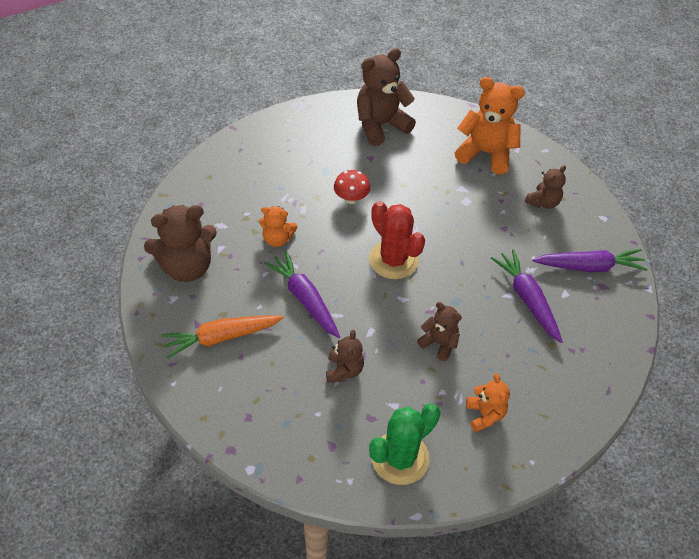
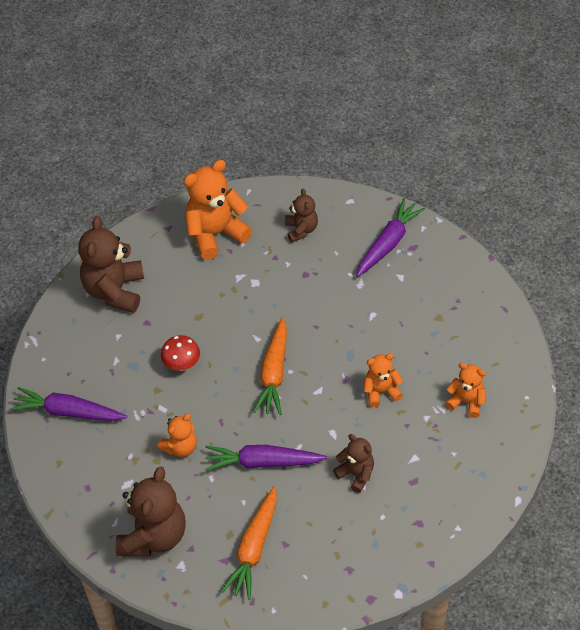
camera: 50 degrees left, 0 degrees up
(393, 260) = (274, 373): red cactus -> orange carrot
(400, 458) = (463, 482): green cactus -> none
(439, 343) = (381, 392): brown teddy bear -> orange teddy bear
(527, 299) = (386, 305): purple carrot -> purple carrot (68, 412)

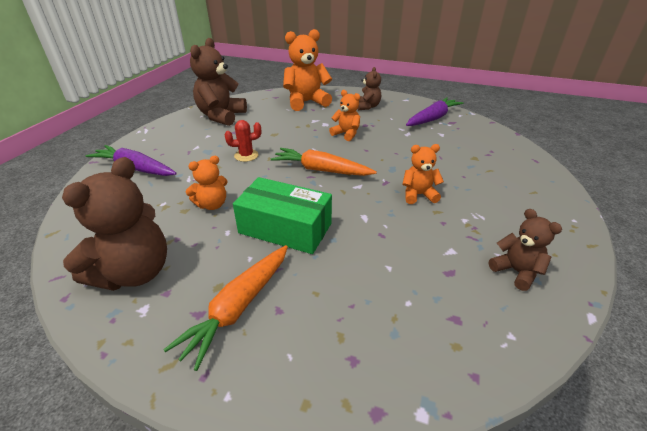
camera: 10 degrees right, 15 degrees down
(182, 365) = (246, 155): red mushroom -> red cactus
(263, 462) = (285, 228): purple carrot -> green box
(274, 373) = (321, 170): orange carrot -> orange carrot turned 90 degrees clockwise
(356, 474) = (382, 254): brown teddy bear -> brown teddy bear (516, 271)
(466, 401) = (508, 214): orange teddy bear -> orange teddy bear (346, 134)

